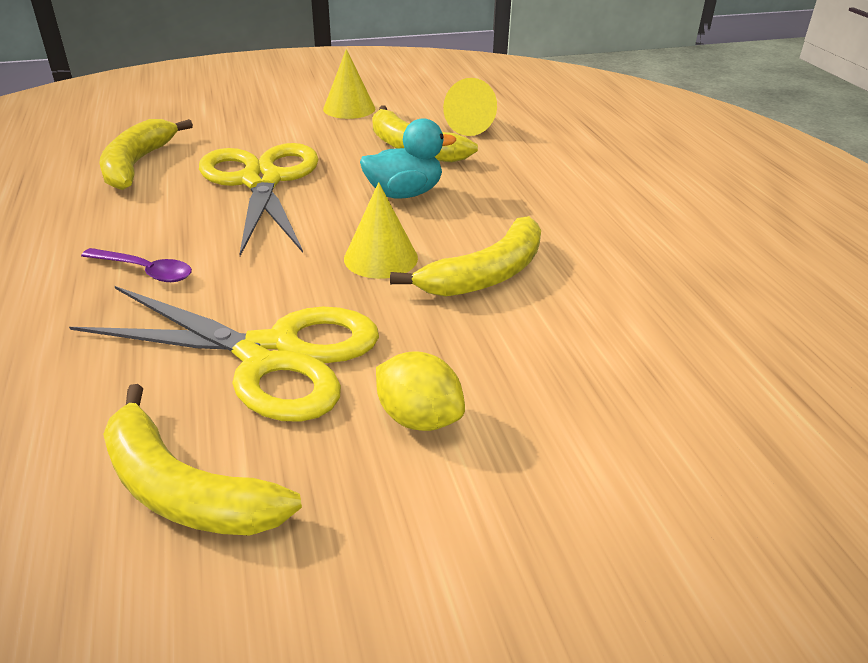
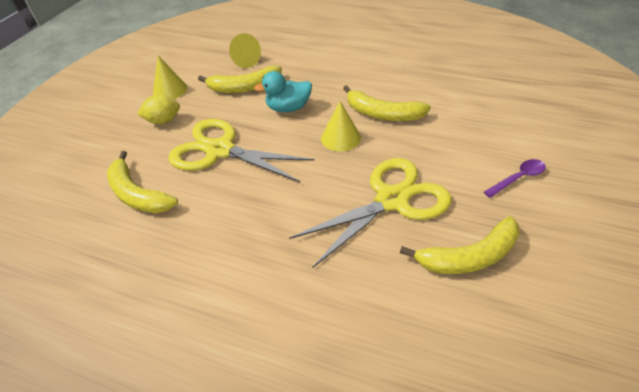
camera: 50 degrees left, 10 degrees up
(146, 271) = (275, 223): purple spoon -> purple spoon (518, 178)
(404, 193) = (288, 108): turquoise duck -> turquoise duck turned 120 degrees counterclockwise
(419, 418) = (467, 172): yellow lemon -> yellow lemon (163, 121)
(486, 274) = (382, 114): yellow banana -> yellow banana turned 120 degrees clockwise

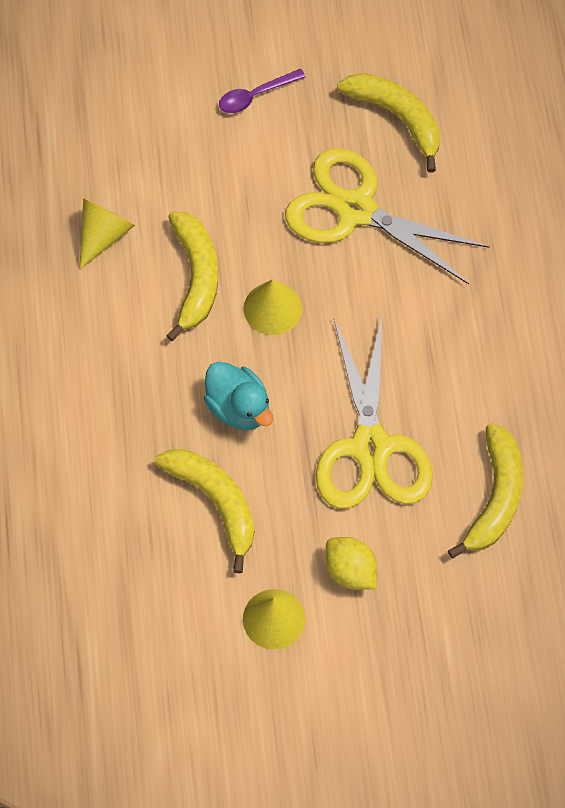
camera: 120 degrees left, 20 degrees up
(244, 60) = (138, 550): yellow cone -> yellow cone (103, 235)
(518, 178) = (255, 96): purple spoon -> purple spoon turned 60 degrees counterclockwise

